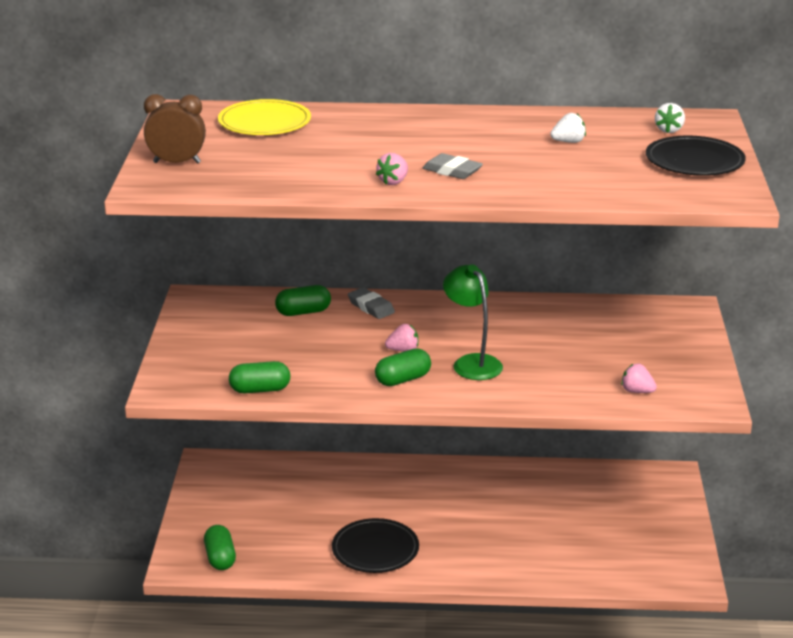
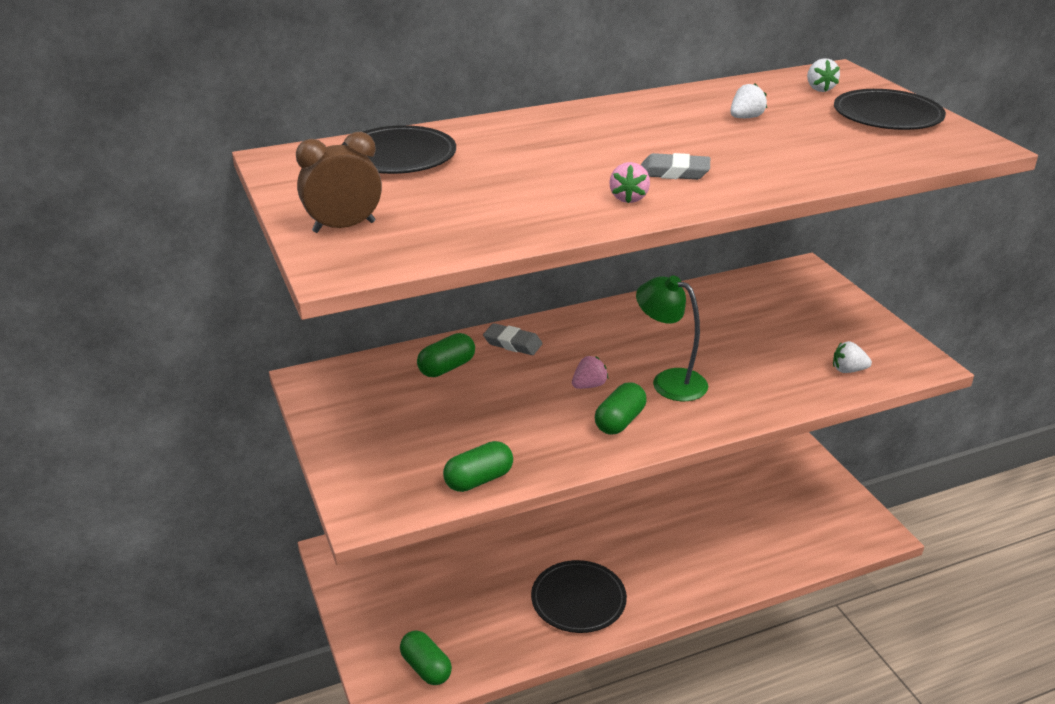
camera: 25 degrees left, 5 degrees up
(264, 123) = (398, 156): yellow plate -> black plate
(637, 391) = (848, 370): pink strawberry -> white strawberry

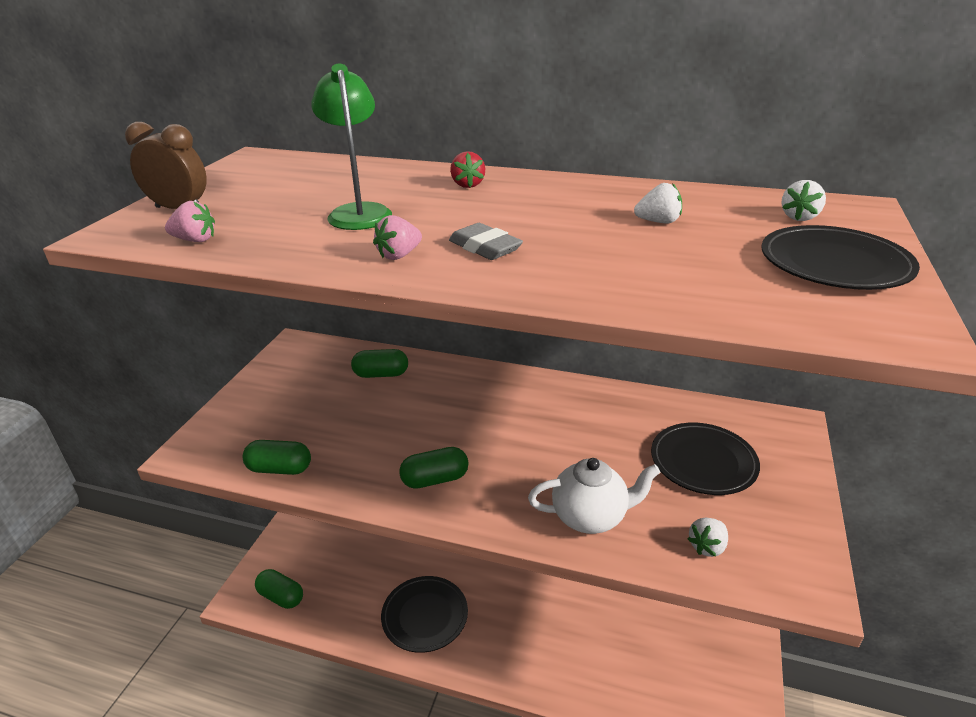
camera: 40 degrees right, 0 degrees up
(398, 156) = (321, 174): black plate -> black plate (703, 462)
(426, 668) = (281, 596): green capsule -> green capsule turned 60 degrees counterclockwise
(512, 343) = (448, 377): grey eraser -> none
(552, 128) = (467, 185): none -> red strawberry
(589, 385) = (454, 437): pink strawberry -> pink strawberry (195, 240)
(669, 381) = (521, 466): green lamp -> green lamp (358, 212)
(759, 389) = (590, 517): none -> white teapot
(848, 370) = (707, 547): white strawberry -> white strawberry turned 90 degrees counterclockwise

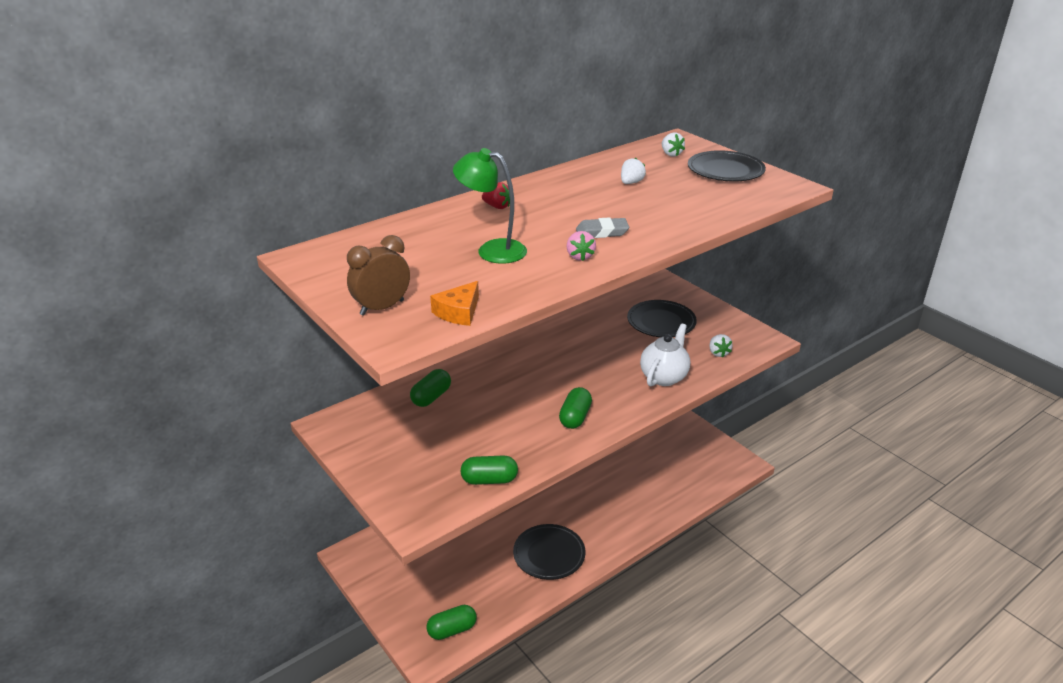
camera: 55 degrees left, 0 degrees up
(195, 240) = (458, 312): pink strawberry -> orange cheese
(280, 469) = (489, 480): green capsule -> green capsule turned 45 degrees clockwise

